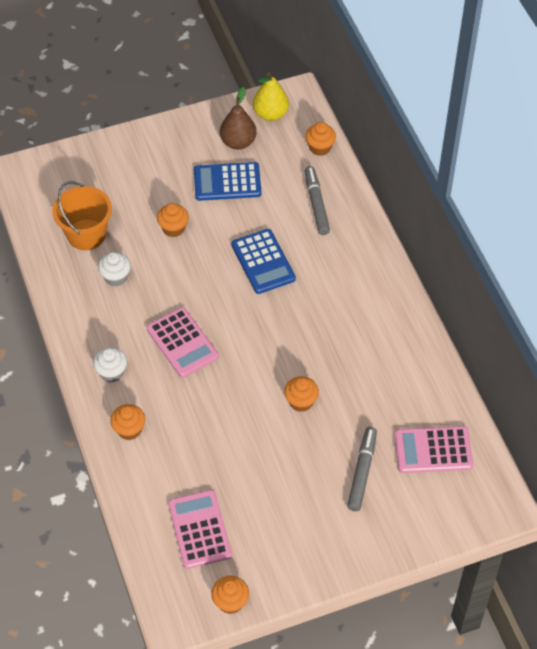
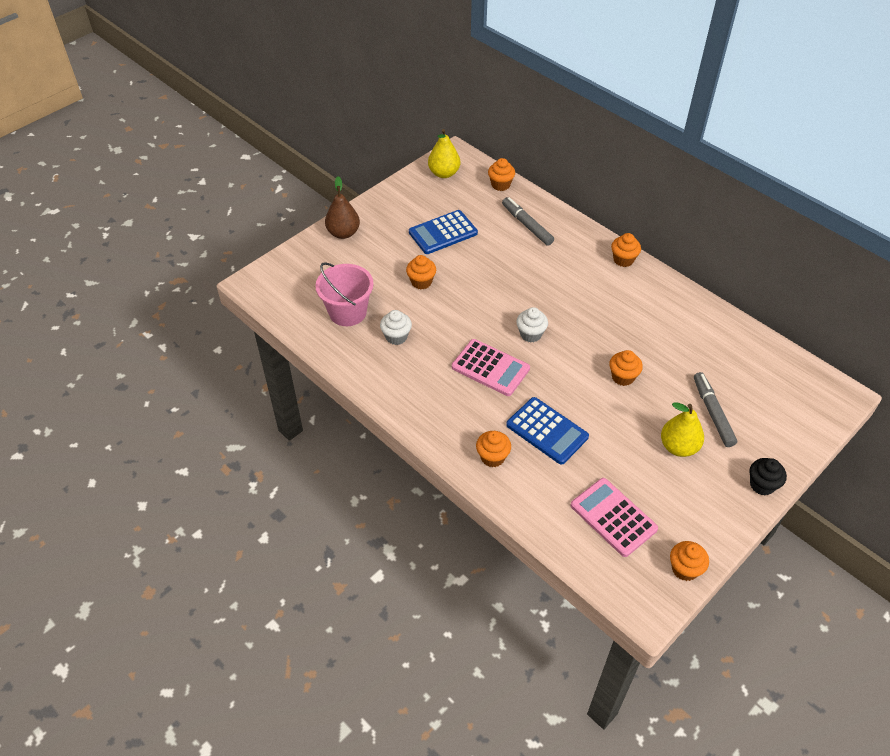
camera: 25 degrees left, 5 degrees down
(86, 234) = (347, 312): orange bucket -> pink bucket
(111, 372) = (444, 415): white cupcake -> white cupcake (530, 334)
(238, 142) = (431, 201): brown pear -> brown pear (343, 233)
(263, 262) = (514, 281): blue calculator -> blue calculator (547, 431)
(305, 490) = (678, 447): none -> yellow pear
(357, 559) = (762, 485): none -> black cupcake
(388, 279) = (623, 260): none -> orange cupcake
(433, 450) = (754, 373): pink calculator -> none

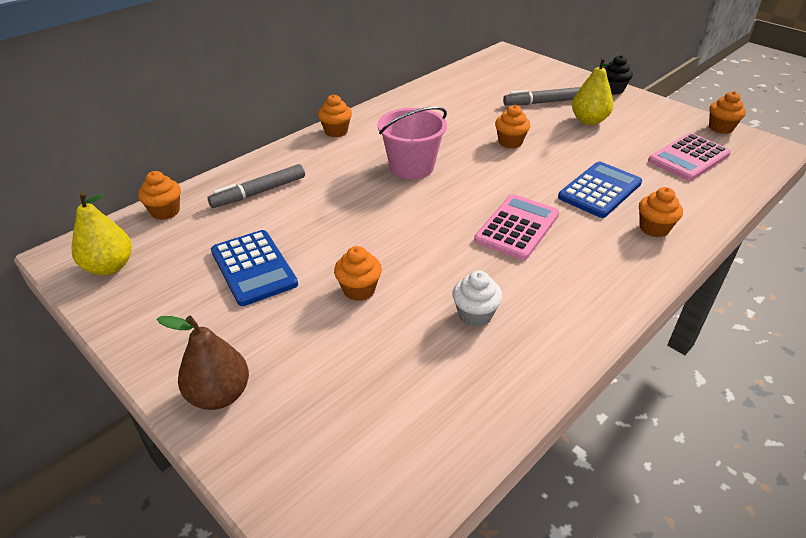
camera: 90 degrees left, 10 degrees down
(347, 312) = (426, 377): pink bucket -> pink bucket (411, 167)
(530, 334) = (456, 196): white cupcake -> none

